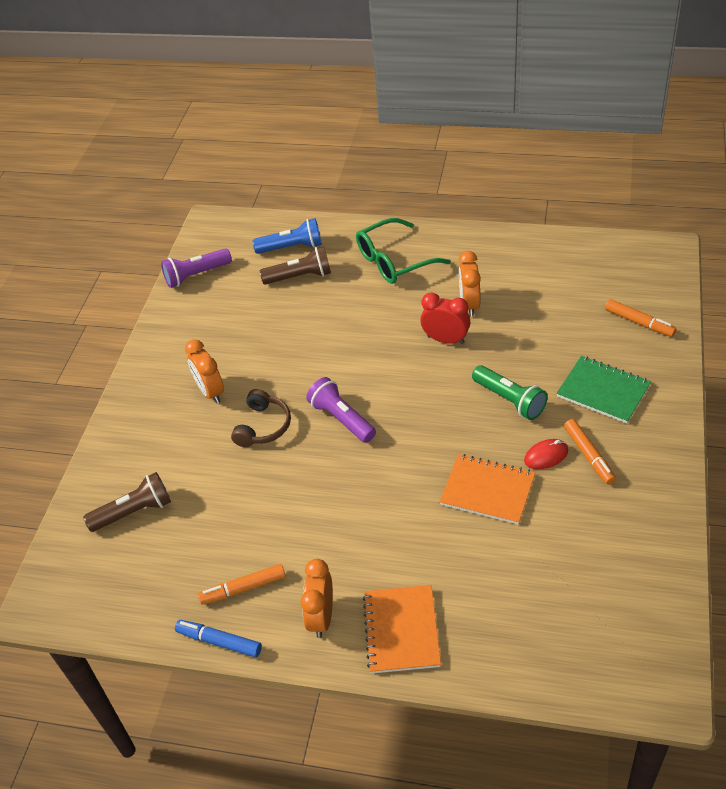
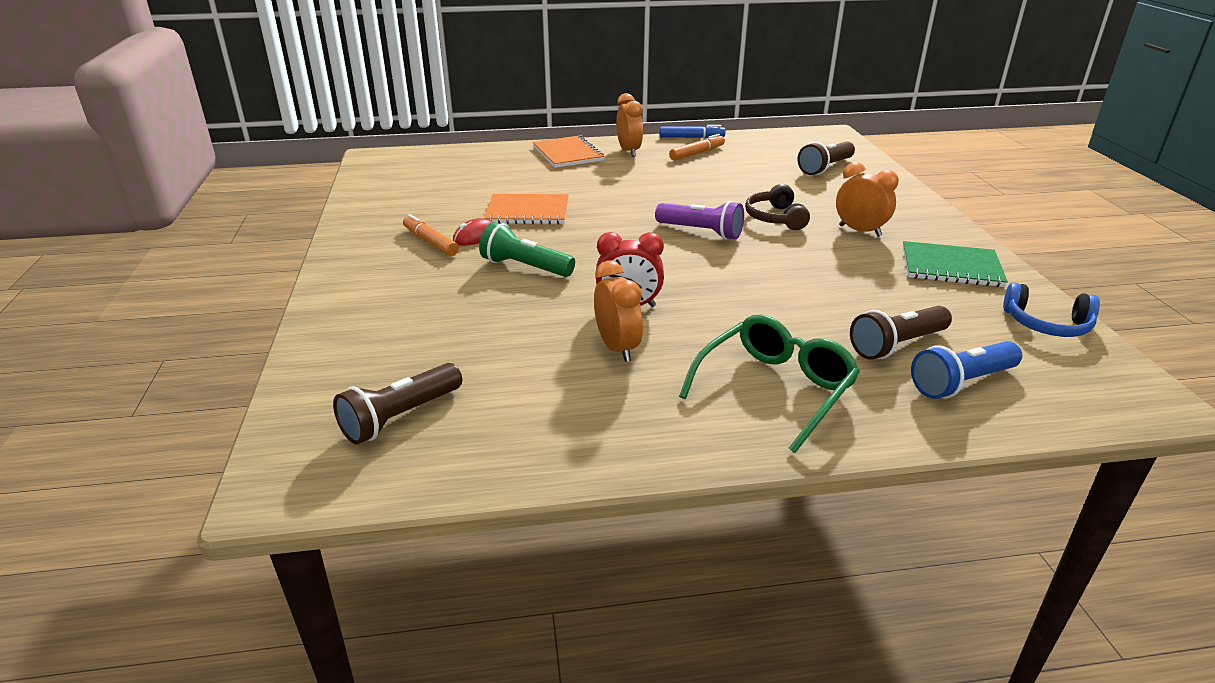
camera: 155 degrees right, 15 degrees down
(196, 275) = (1046, 324): purple flashlight -> blue headphones
(603, 391) = (414, 288): green notebook -> green notebook (951, 267)
(608, 279) = (400, 417): none -> brown flashlight
(639, 322) = (357, 363): orange marker -> none

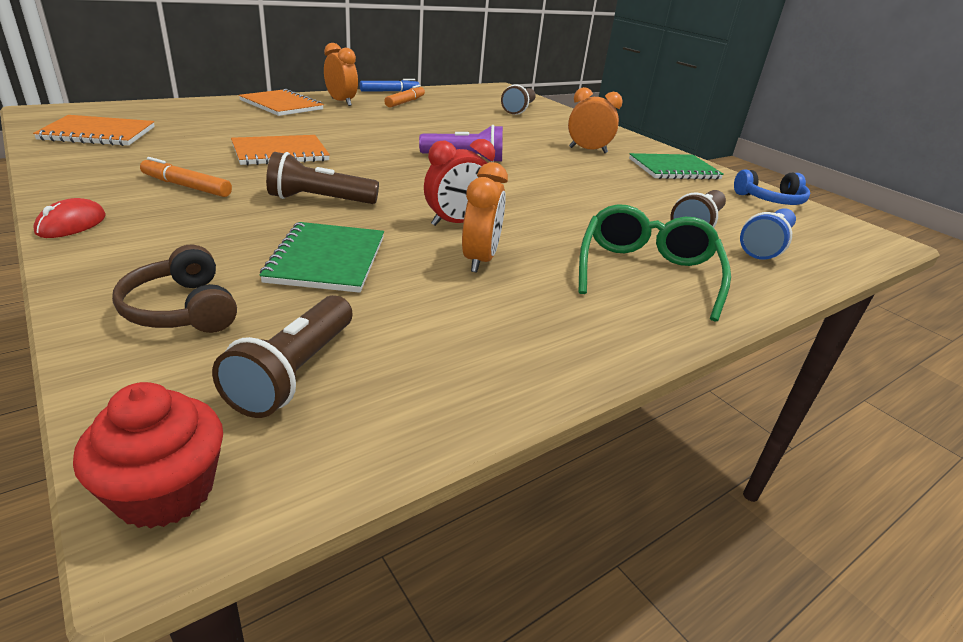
camera: 30 degrees left, 0 degrees up
(279, 476) = (165, 491): none -> red cupcake
(398, 181) = (98, 133): none -> orange notebook
(475, 236) = (238, 177): red mouse -> red mouse (71, 224)
(489, 327) = (327, 259): none -> green notebook
(525, 267) = (319, 200): green flashlight -> brown flashlight
(617, 348) = (480, 260): orange clock -> orange clock turned 60 degrees clockwise
(775, 218) = (516, 145): brown headphones -> brown headphones (182, 309)

